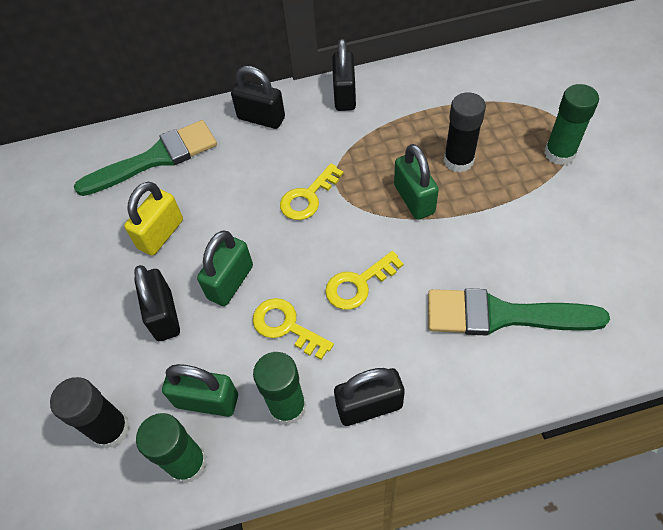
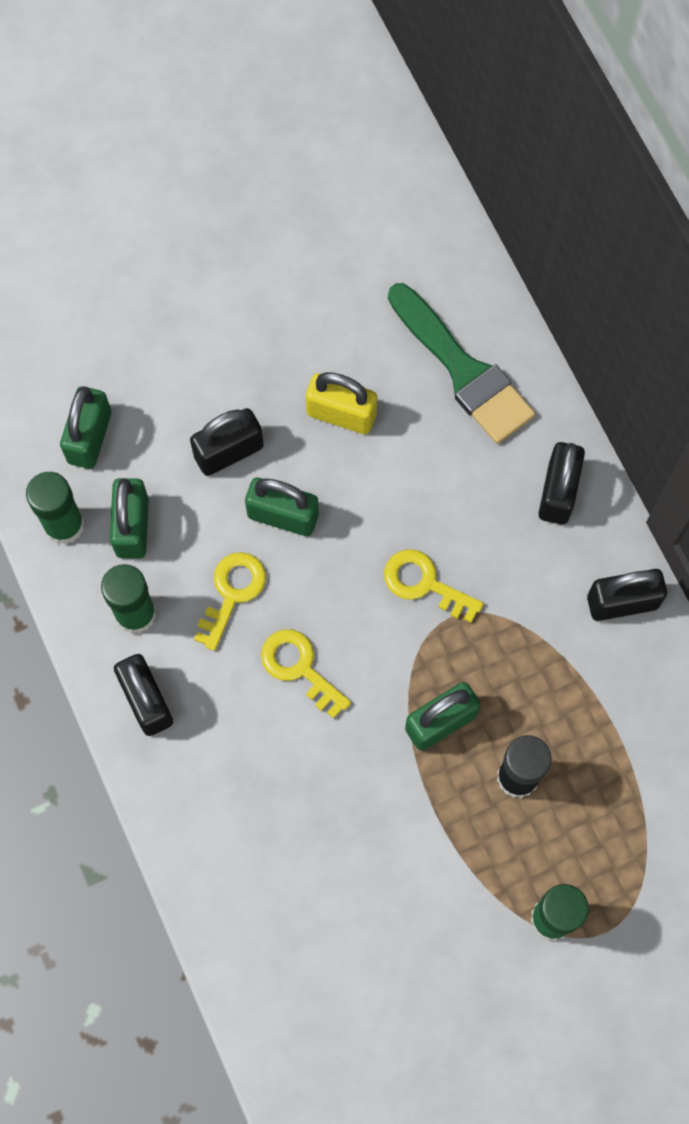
camera: 75 degrees right, 15 degrees up
(111, 429) = (90, 437): black glue stick -> green padlock
(502, 315) = (278, 843): green brush -> none

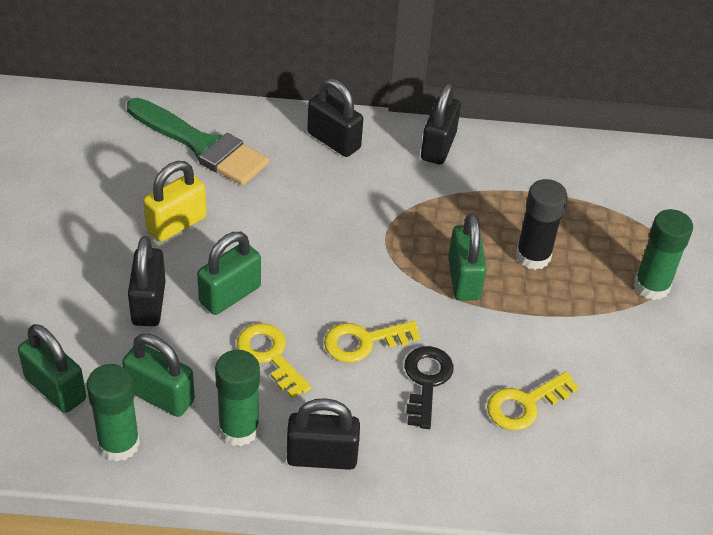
camera: 65 degrees left, 25 degrees down
(286, 749) = (426, 381): none -> black key
(424, 584) = (349, 239): yellow key -> yellow key (525, 404)
(463, 370) = (202, 145): green brush -> green brush turned 45 degrees clockwise

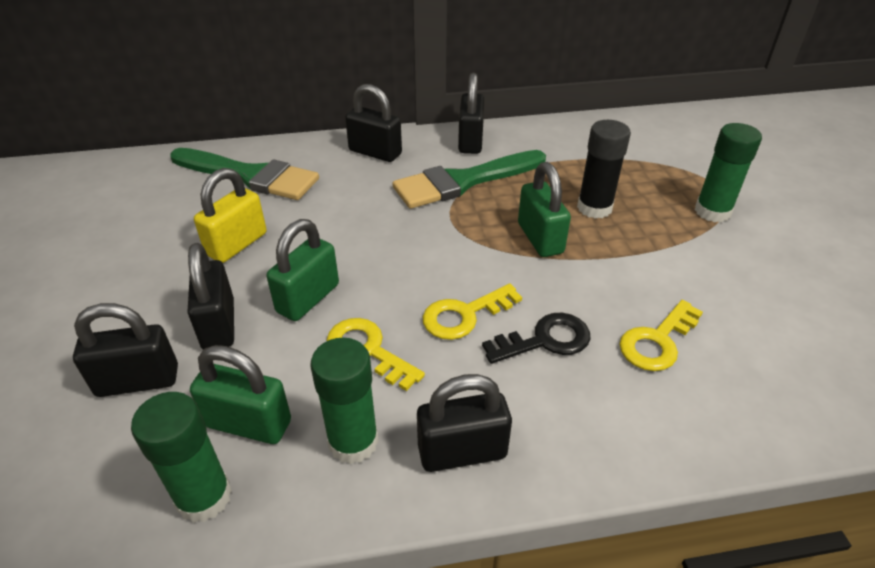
camera: 10 degrees left, 5 degrees down
(55, 388) = (114, 445): green padlock -> none
(77, 339) = (138, 381): none -> black padlock
(412, 197) = (463, 181): none -> green brush
(426, 381) = (545, 340): black key -> black key turned 75 degrees clockwise

